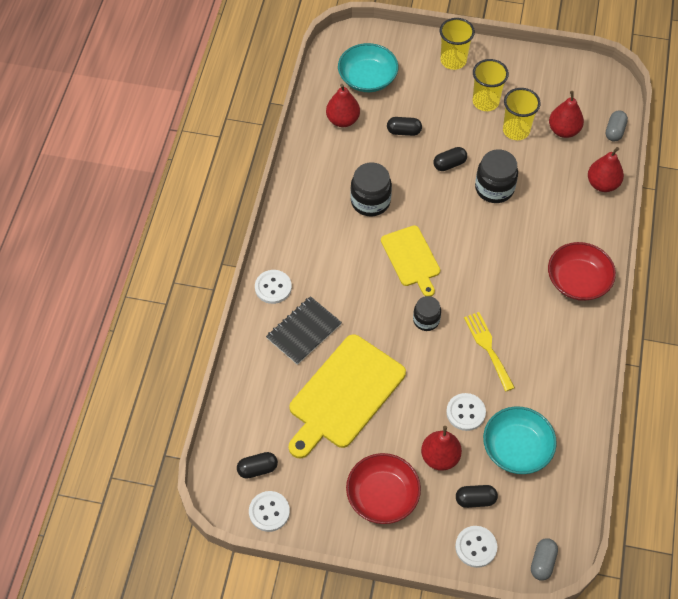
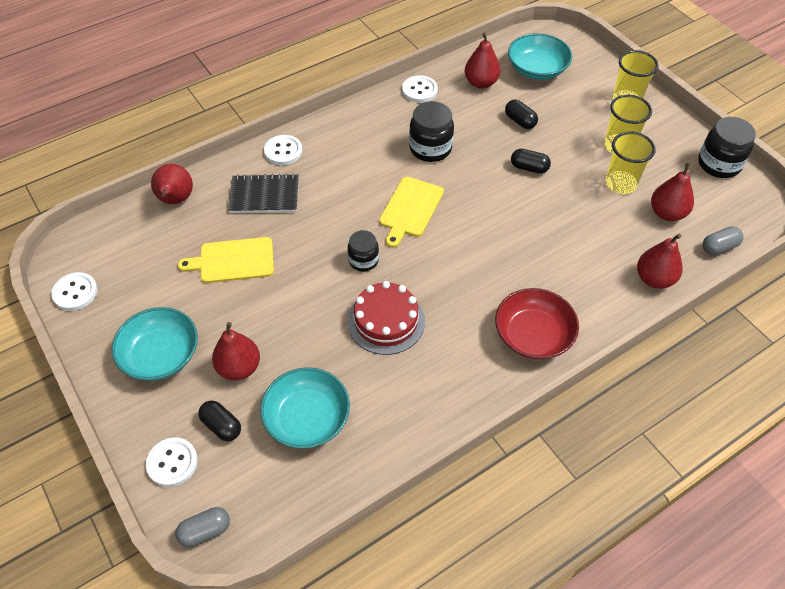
camera: 45 degrees right, 5 degrees down
(246, 388) = (176, 200): none -> red pear
(257, 469) = (109, 257): black capsule -> none
(344, 394) = (233, 261): yellow cutting board -> yellow cutting board, size x0.61
(382, 496) = (161, 355): red bowl -> turquoise bowl
(465, 412) = (303, 353): white button -> white button (419, 90)
(488, 347) = (386, 321): yellow fork -> red cake
(494, 188) = (546, 211): black jar -> black jar (719, 164)

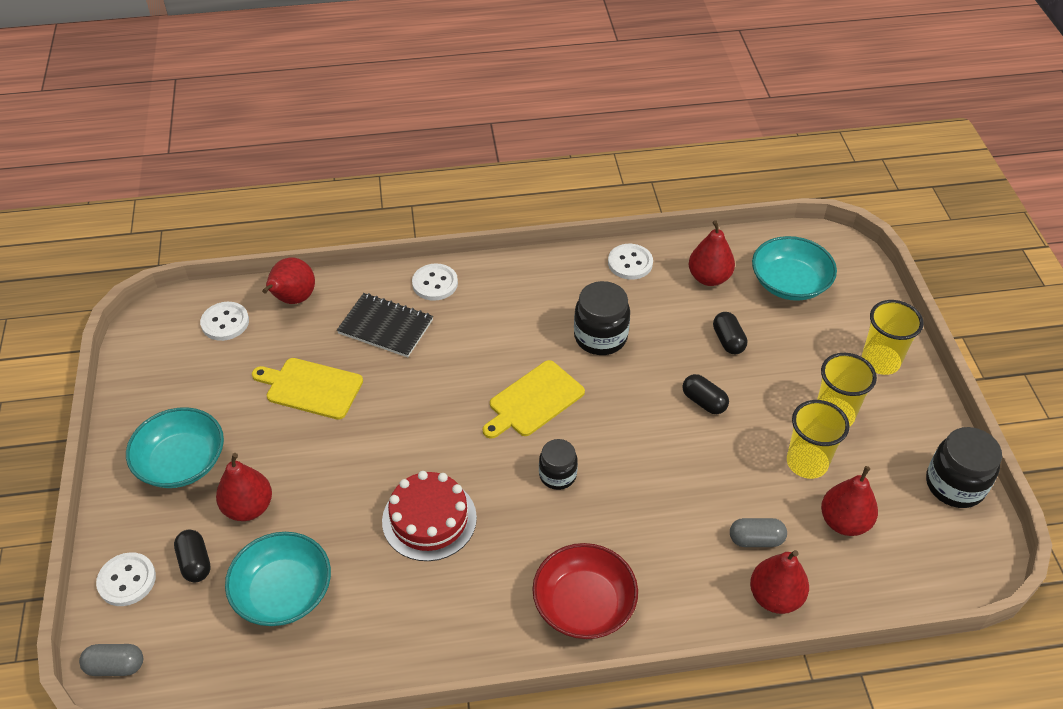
camera: 25 degrees right, 5 degrees down
(75, 292) = (141, 363): white button -> white button (225, 322)
(363, 260) = (446, 440): black jar -> black jar (557, 475)
(719, 247) = (886, 591): grey capsule -> grey capsule (756, 540)

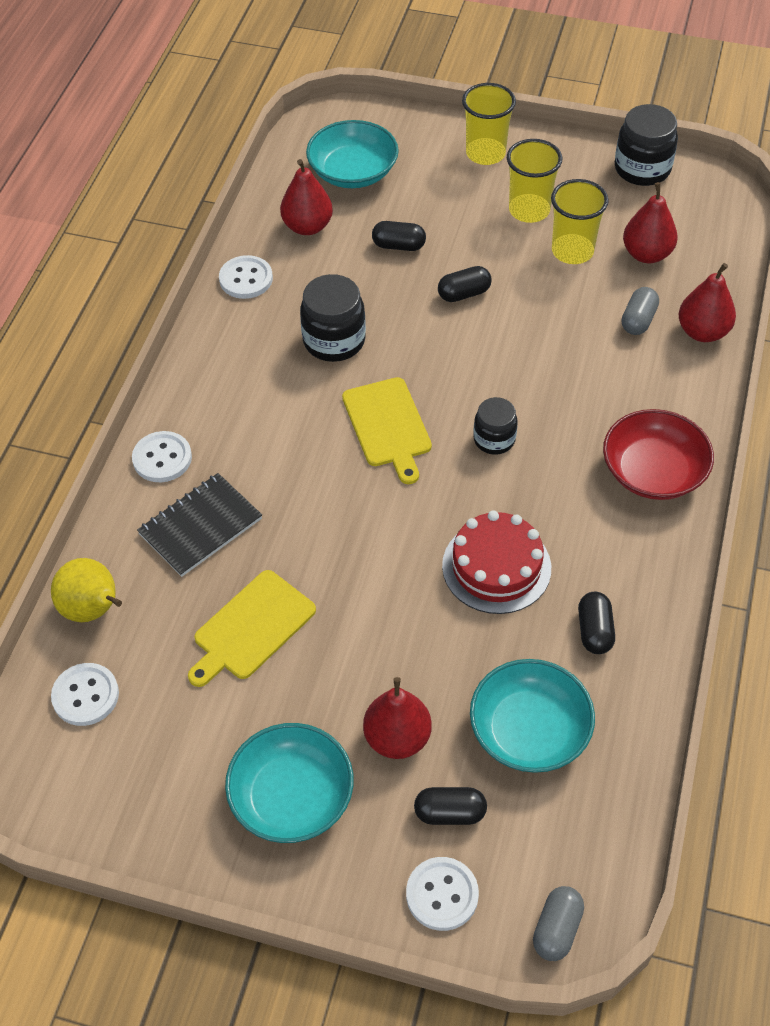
camera: 65 degrees left, 5 degrees up
(293, 299) = (93, 610): red pear -> yellow pear
(395, 609) = (594, 631): none -> black capsule

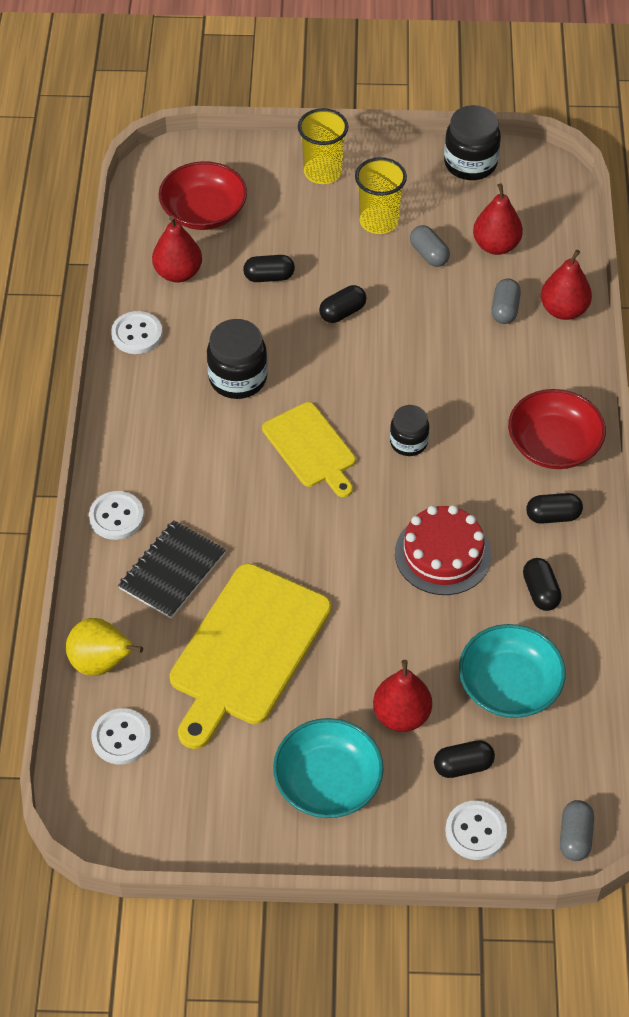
camera: 15 degrees left, 0 degrees up
(252, 628) = (247, 650): yellow cutting board -> yellow cutting board, size x1.64
(353, 172) = (204, 212): turquoise bowl -> red bowl
(572, 251) = (429, 254): yellow cup -> grey capsule
(631, 549) = (553, 516): none -> black capsule

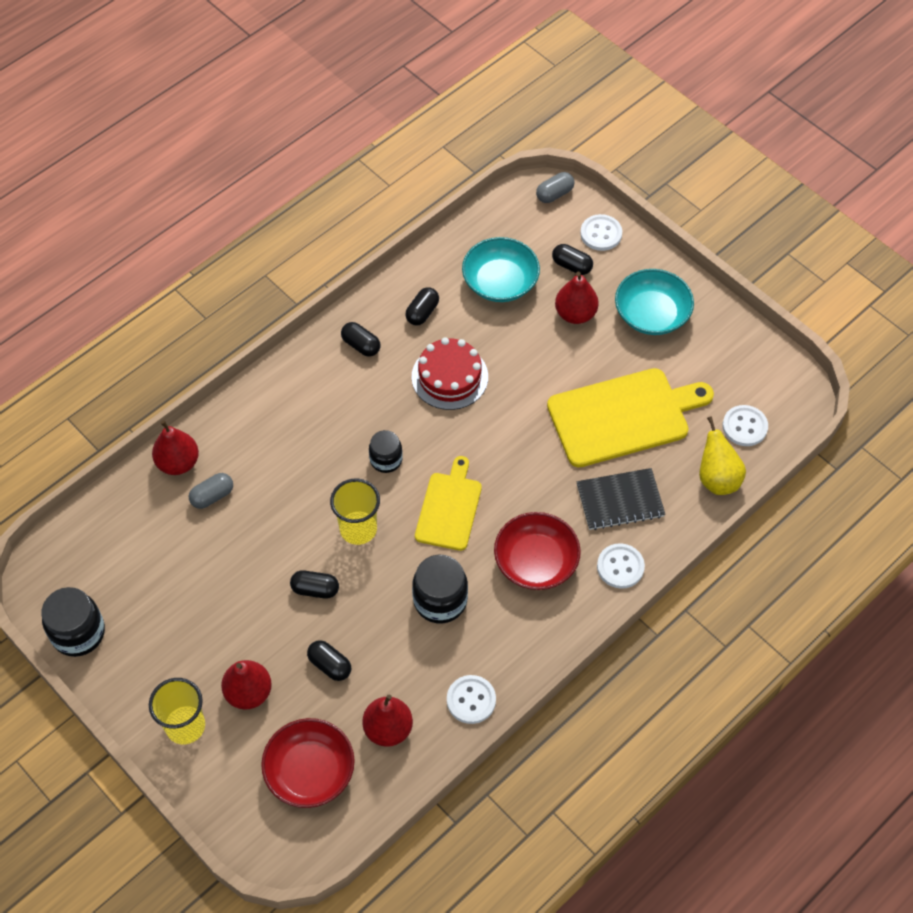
camera: 135 degrees left, 5 degrees up
(378, 221) = (202, 642): yellow cup -> yellow cup (358, 529)
(429, 254) = (204, 583): grey capsule -> none
(496, 245) = (153, 548): red pear -> red pear (248, 693)
(553, 444) = (304, 384): red bowl -> red bowl (536, 561)

